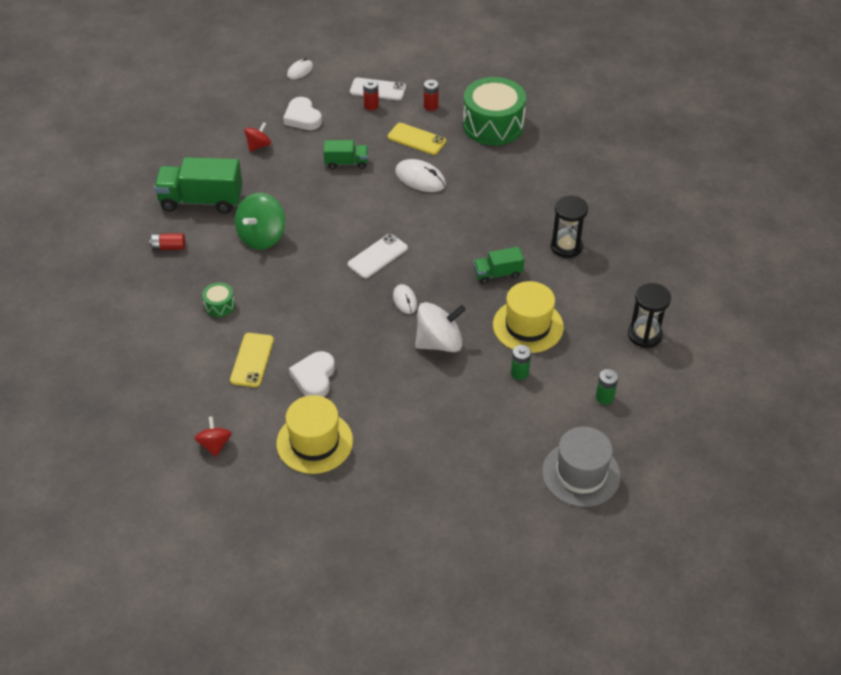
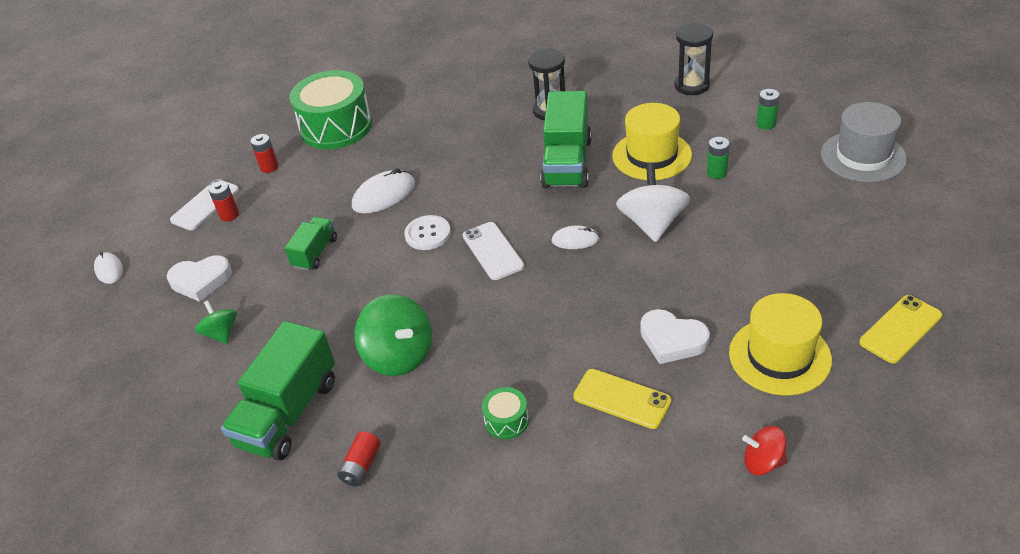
camera: 65 degrees left, 5 degrees down
(258, 145) = (221, 333): red spinning top -> green spinning top
(385, 215) = (428, 234): none -> white button
(416, 139) = (316, 187): yellow phone -> yellow phone (900, 329)
(498, 274) = (567, 163): green truck -> green truck, size x1.82

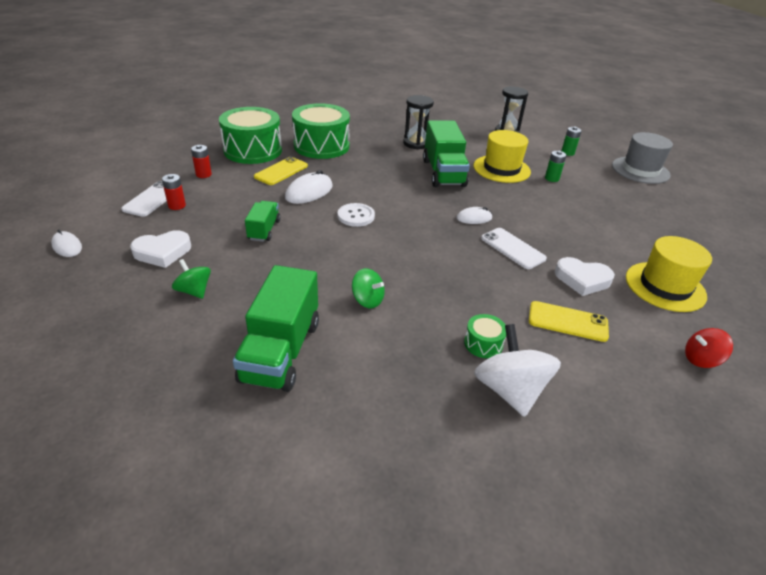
camera: 20 degrees left, 5 degrees down
(361, 466) = (369, 390): red battery -> none
(399, 355) = (367, 300): green spinning top -> green spinning top, size x0.58
(423, 117) = (321, 146): none -> green drum
(492, 251) = (413, 226): white phone -> white phone (512, 248)
(652, 223) = (525, 207): white spinning top -> white spinning top (510, 390)
(900, 329) = (733, 266): yellow phone -> yellow phone (281, 171)

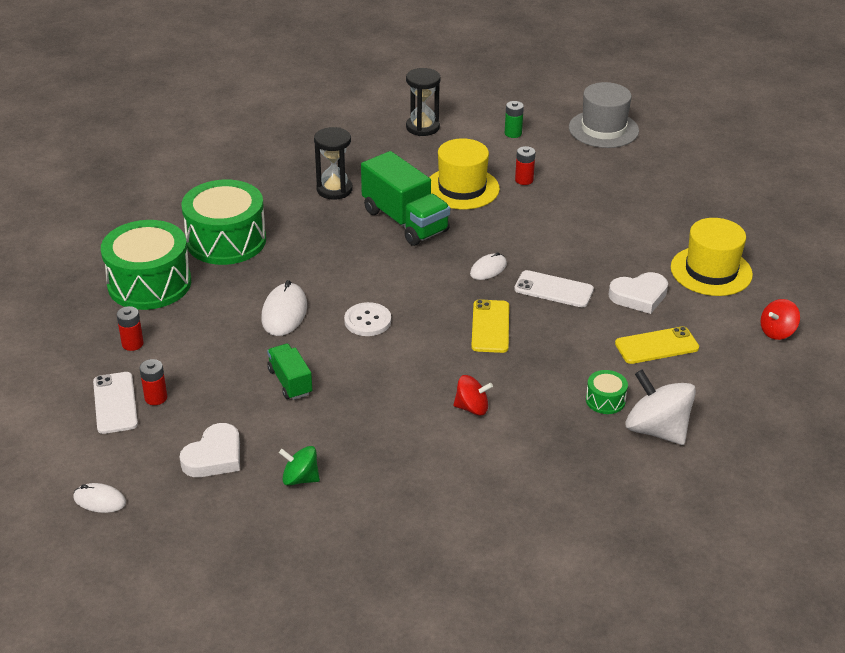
camera: 30 degrees left, 0 degrees up
(281, 171) = (220, 299): yellow phone -> yellow phone (490, 326)
(281, 351) = (446, 491): green truck -> none
(367, 300) = (472, 408): green spinning top -> red spinning top
(552, 178) = (524, 180): green battery -> red battery

